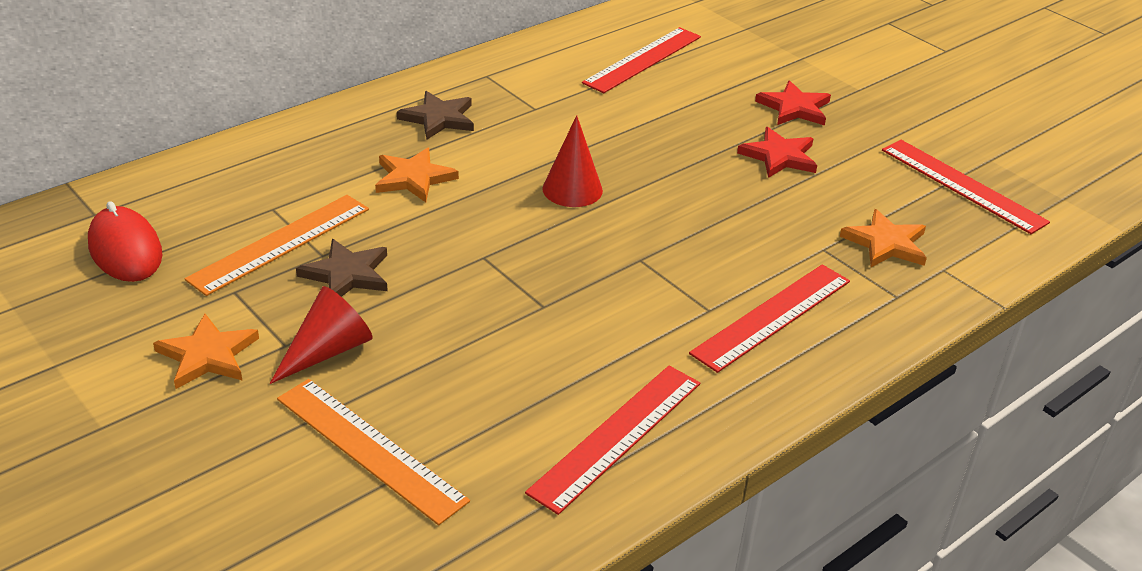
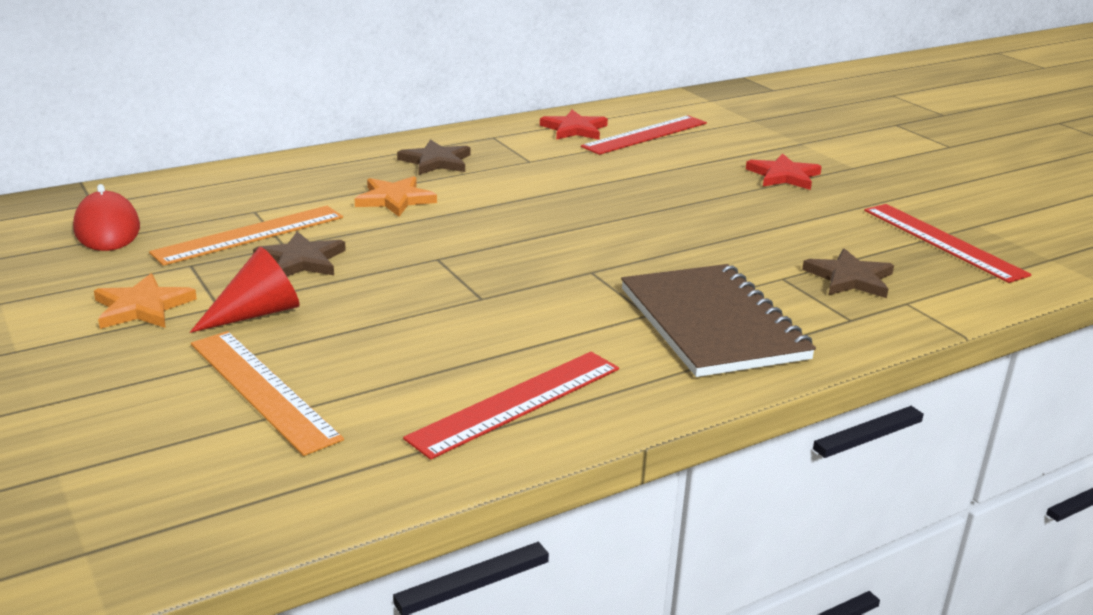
camera: 10 degrees right, 10 degrees down
(572, 189) = (543, 217): red cone -> none
(772, 316) = (712, 324): red ruler -> brown notebook
(779, 156) = (757, 208): red star -> red star (574, 129)
(886, 243) = (850, 278): orange star -> brown star

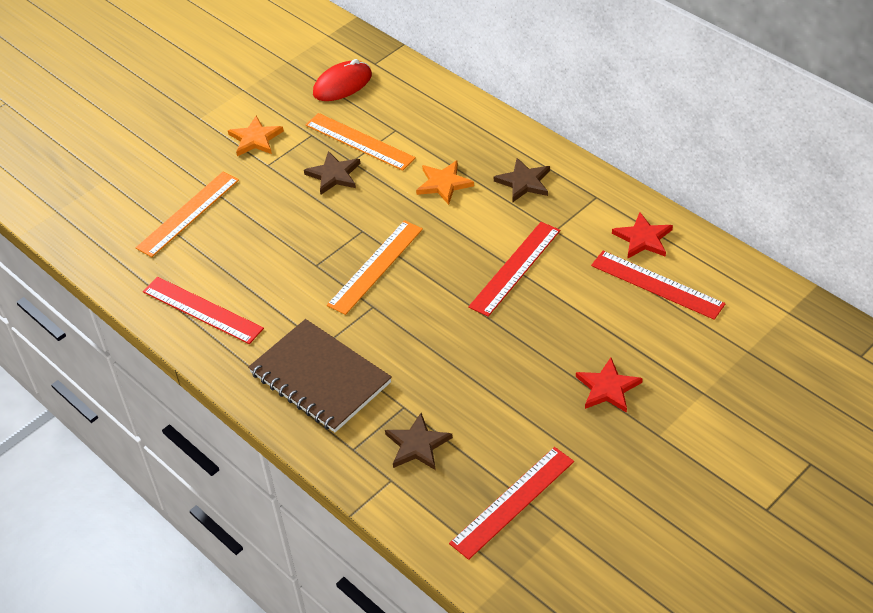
camera: 80 degrees right, 20 degrees up
(256, 313) = (263, 182): red cone -> none
(517, 259) = (376, 267): none -> orange ruler
(577, 187) = (515, 268): none -> red ruler
(712, 324) = (320, 378): brown notebook -> brown notebook turned 75 degrees clockwise

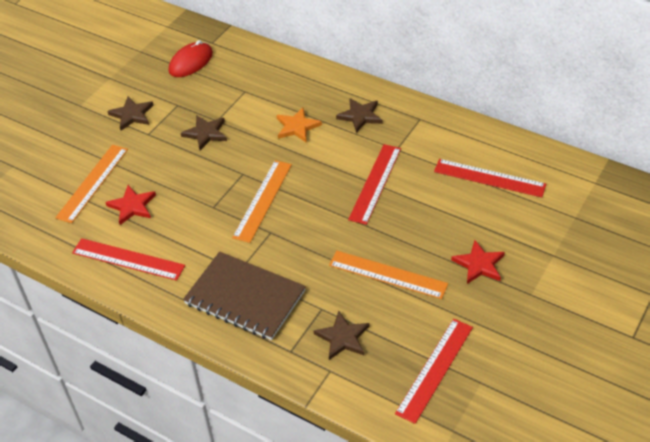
camera: 15 degrees left, 0 degrees up
(255, 139) = (132, 115): orange star -> brown star
(360, 141) = (219, 104): orange ruler -> orange ruler (388, 274)
(643, 239) = (466, 145): red star -> red star (132, 206)

